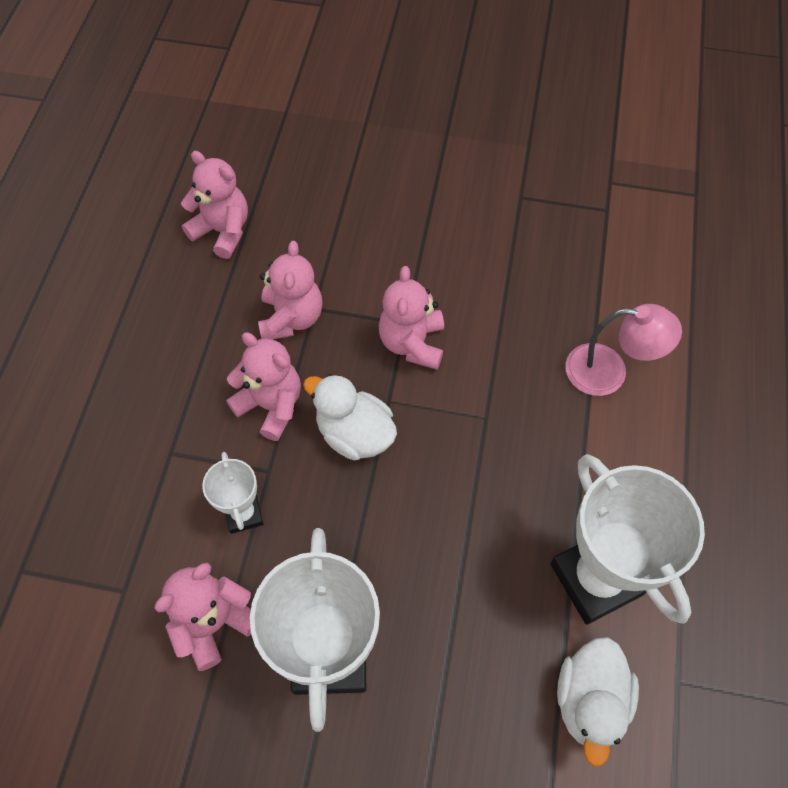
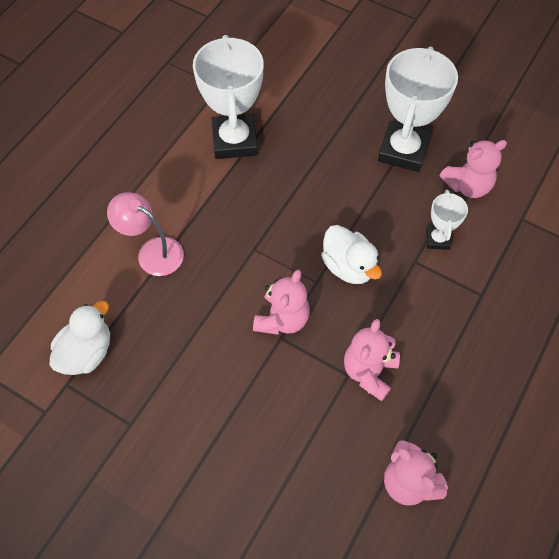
camera: 160 degrees left, 0 degrees up
(271, 405) = (402, 305): pink teddy bear -> none
(590, 701) = (270, 92): white duck -> white duck (86, 352)

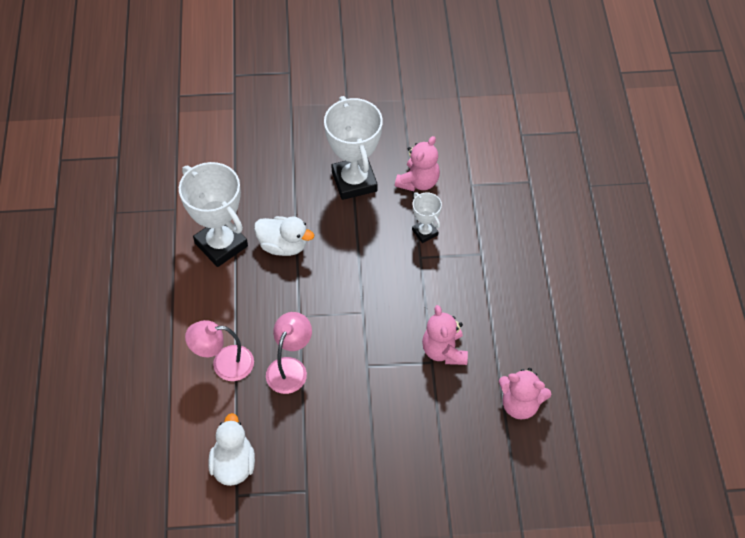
camera: 35 degrees left, 5 degrees down
(208, 293) = (290, 367): none -> pink lamp
(282, 319) = (358, 353): pink teddy bear -> none
(348, 266) = (377, 288): white duck -> white duck (283, 246)

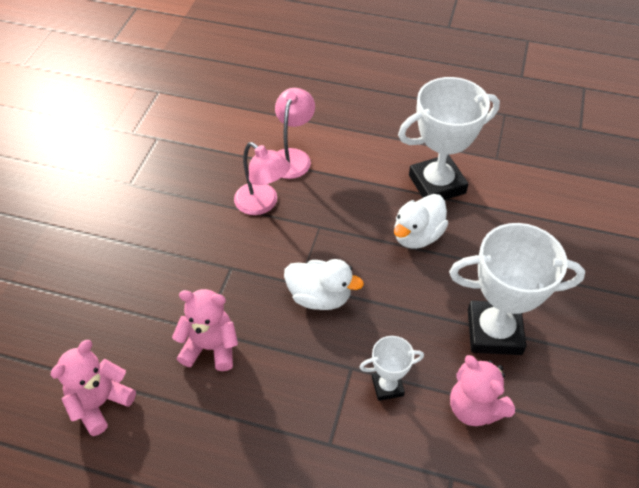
camera: 110 degrees right, 5 degrees down
(233, 464) = (187, 142): white duck -> white duck (319, 297)

